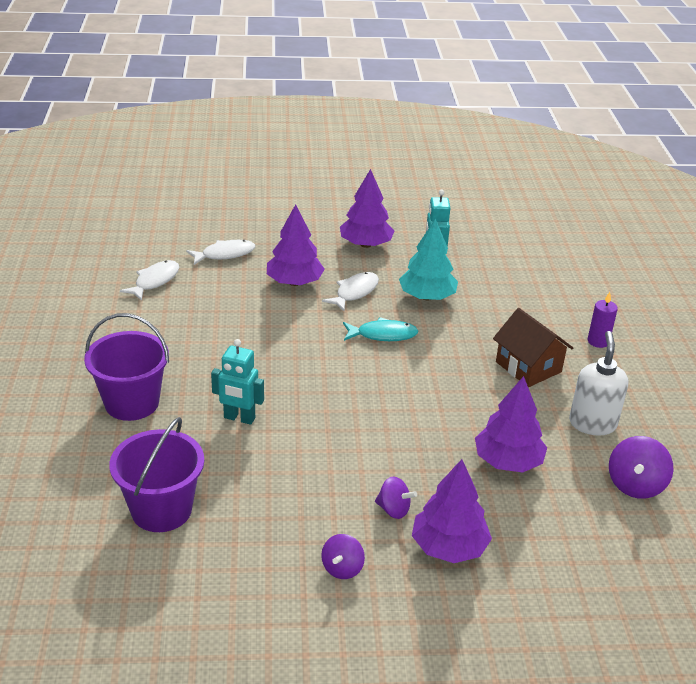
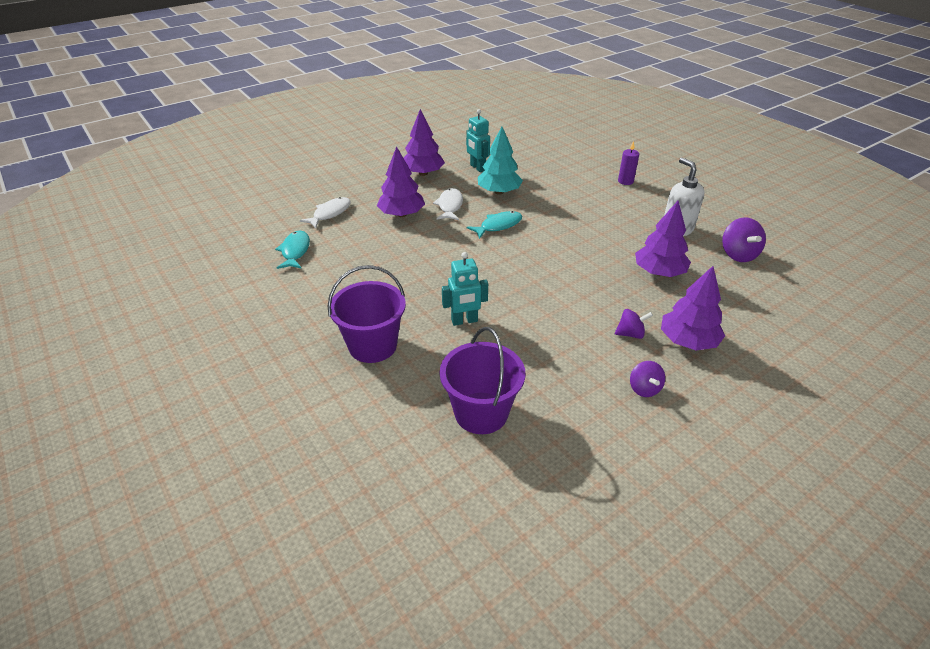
camera: 30 degrees left, 5 degrees up
(155, 281) = (295, 251): white fish -> turquoise fish
(528, 367) = (605, 211): brown house -> none

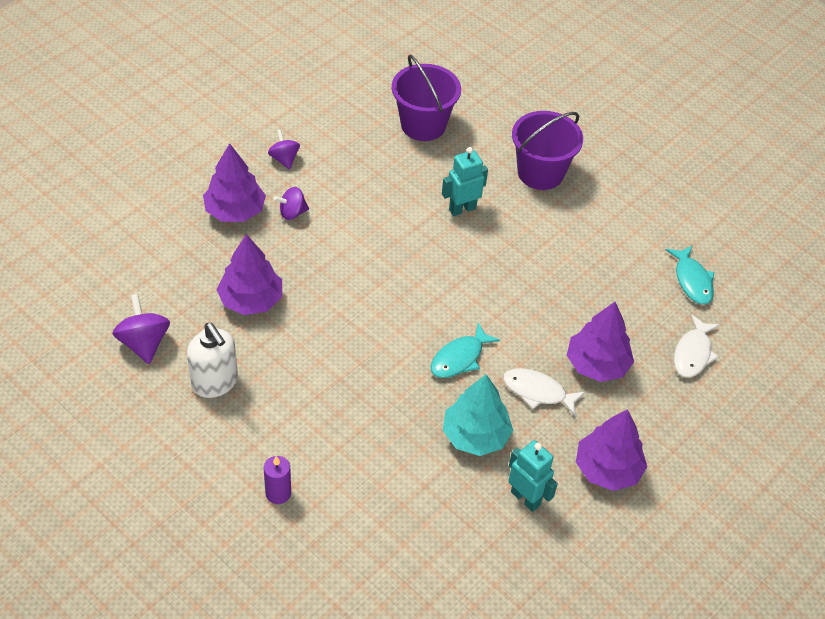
camera: 165 degrees right, 10 degrees up
(450, 206) = (538, 392): white fish -> white fish turned 120 degrees clockwise

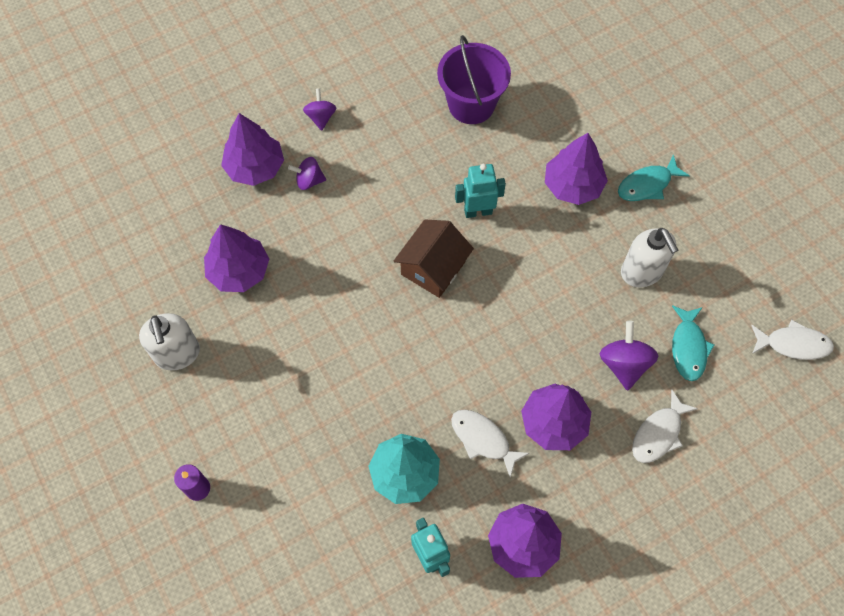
camera: 20 degrees right, 15 degrees up
(144, 343) = (126, 295): purple spinning top -> purple spinning top (624, 364)
(438, 262) = (433, 268): none -> brown house
(459, 358) = (418, 382): turquoise fish -> turquoise fish (647, 185)
(540, 173) = (573, 185): purple bucket -> purple tree
(628, 229) = (642, 272): none -> white soap dispenser
(780, 260) = (793, 344): none -> white fish

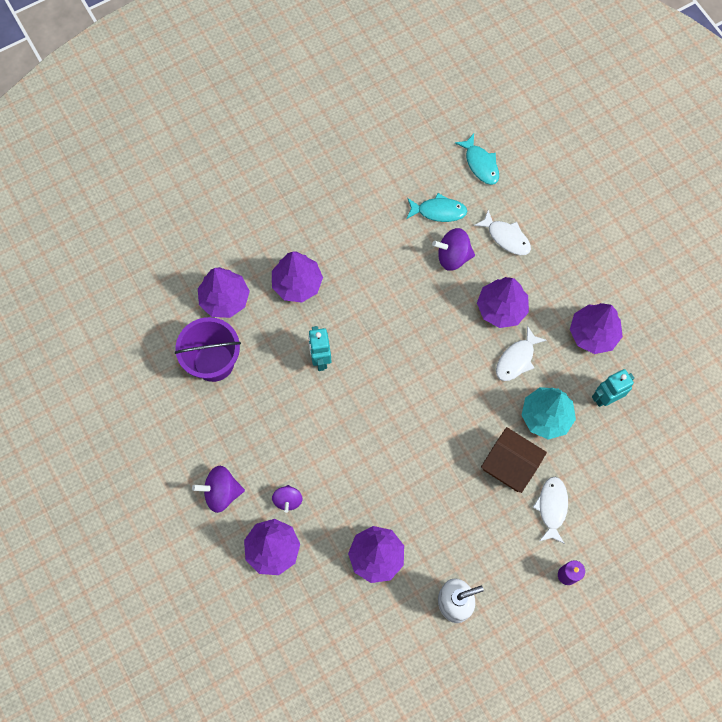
camera: 90 degrees left, 5 degrees up
(321, 117) = (221, 492): purple spinning top -> purple spinning top, size x1.53
(433, 268) = (373, 395): brown house -> brown house (510, 465)
(548, 112) = (225, 299): none -> purple tree
(642, 272) = (376, 238): white soap dispenser -> none
(647, 185) = (297, 227): turquoise fish -> turquoise fish (480, 164)
(793, 344) = (434, 141): white fish -> white fish (552, 507)

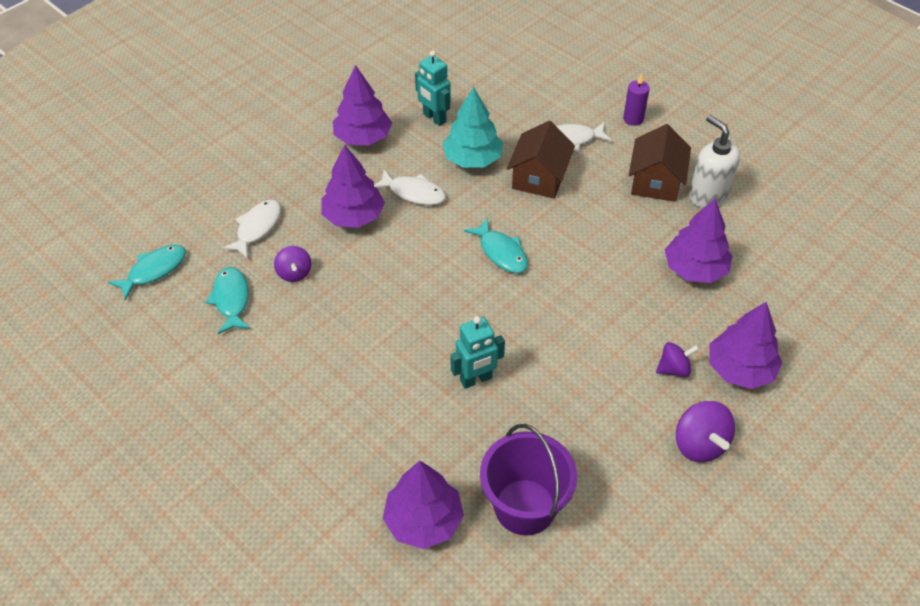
camera: 105 degrees left, 20 degrees down
(297, 284) = (375, 433): purple tree -> none
(434, 409) = (501, 252): none -> turquoise fish
(453, 256) = (294, 273): purple spinning top -> purple spinning top, size x0.65
(481, 563) = (655, 182): none -> brown house

